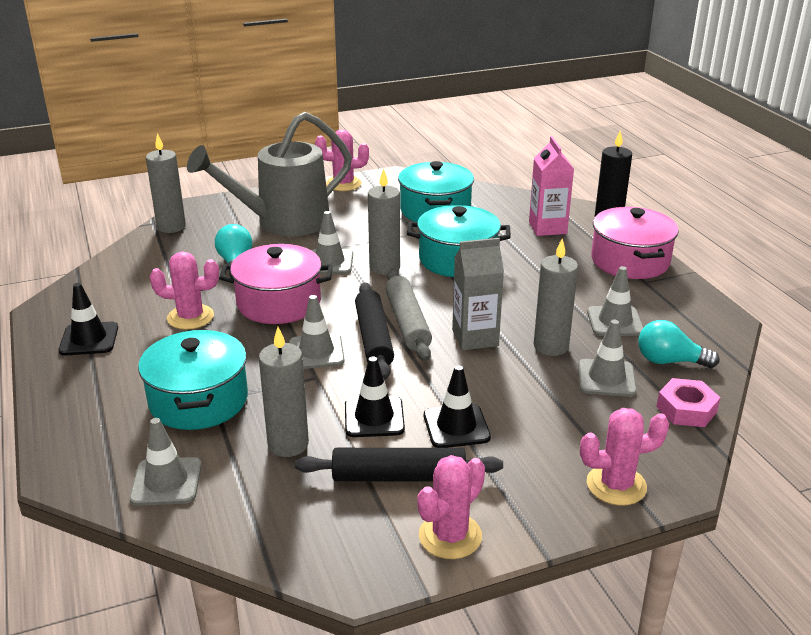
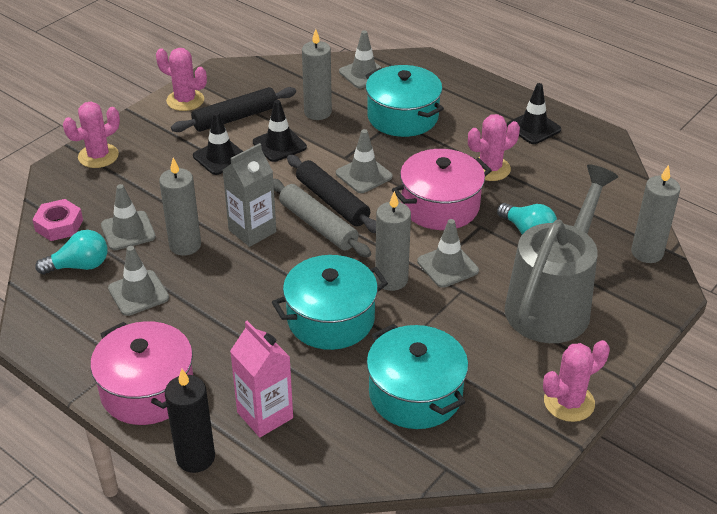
camera: 150 degrees right, 10 degrees up
(450, 536) = (185, 100): pink cactus -> pink cactus turned 75 degrees counterclockwise

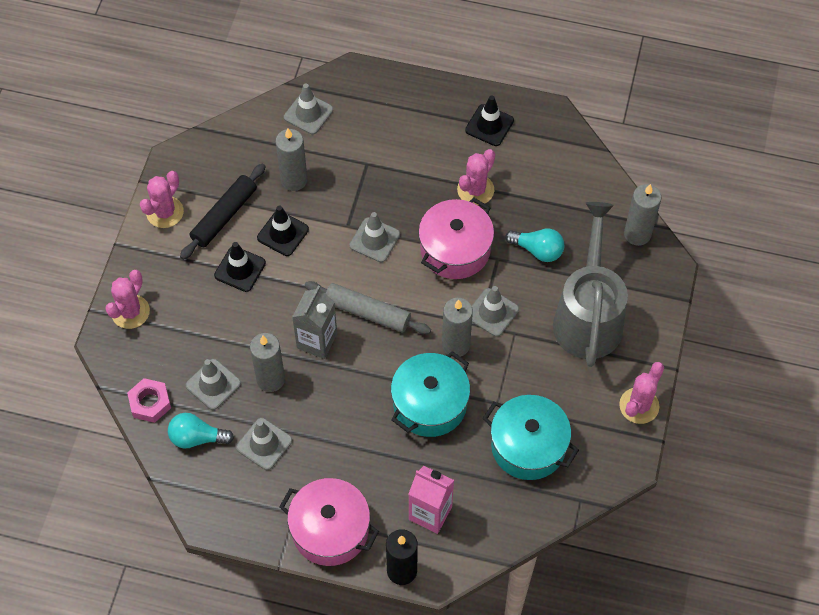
camera: 25 degrees left, 20 degrees up
(79, 266) = (197, 438): turquoise light bulb -> turquoise light bulb turned 135 degrees counterclockwise
(185, 100) = (165, 212): pink cactus -> pink cactus turned 60 degrees counterclockwise
(332, 201) = (364, 281): black rolling pin -> none
(402, 117) = (371, 156): turquoise pot -> none

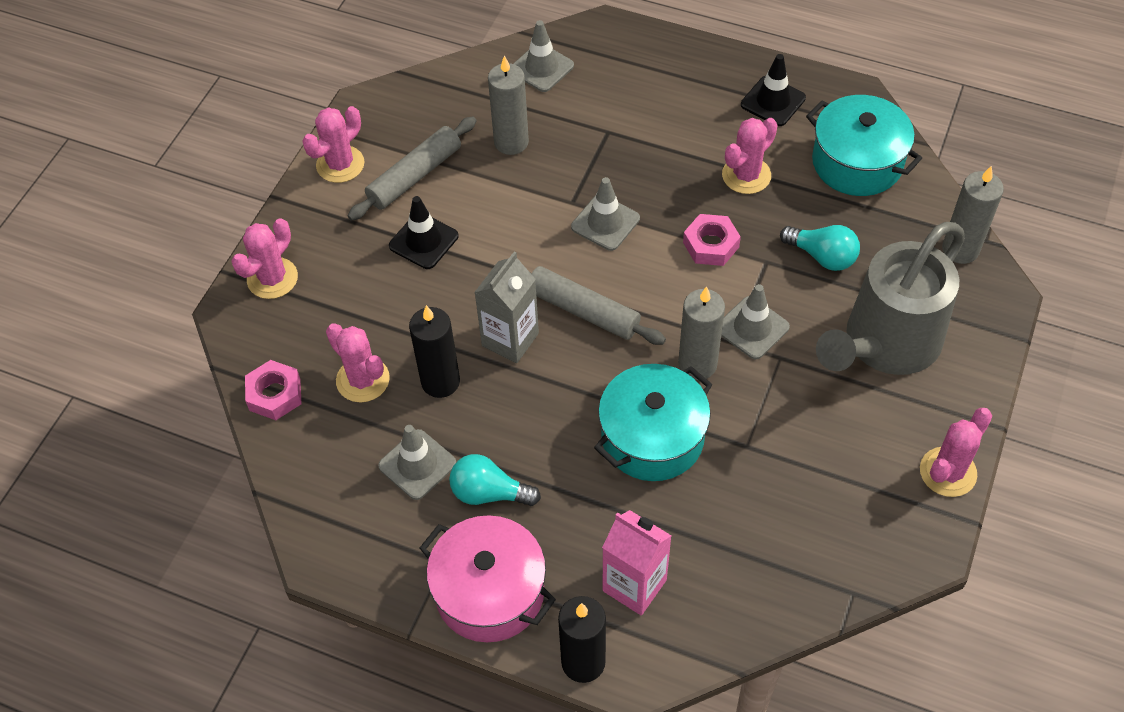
camera: 10 degrees right, 5 degrees down
(197, 438) = (328, 446): turquoise light bulb -> turquoise light bulb (489, 493)
(213, 384) = (363, 380): grey traffic cone -> pink cactus
(224, 216) = (415, 176): black rolling pin -> grey rolling pin
(270, 379) = (440, 382): grey candle -> black candle
(283, 233) = (486, 204): black traffic cone -> none
(455, 249) = (710, 245): pink pot -> pink nut
(528, 446) = (784, 509): turquoise pot -> turquoise pot (857, 162)
(588, 315) = (884, 345): grey watering can -> grey watering can turned 150 degrees counterclockwise

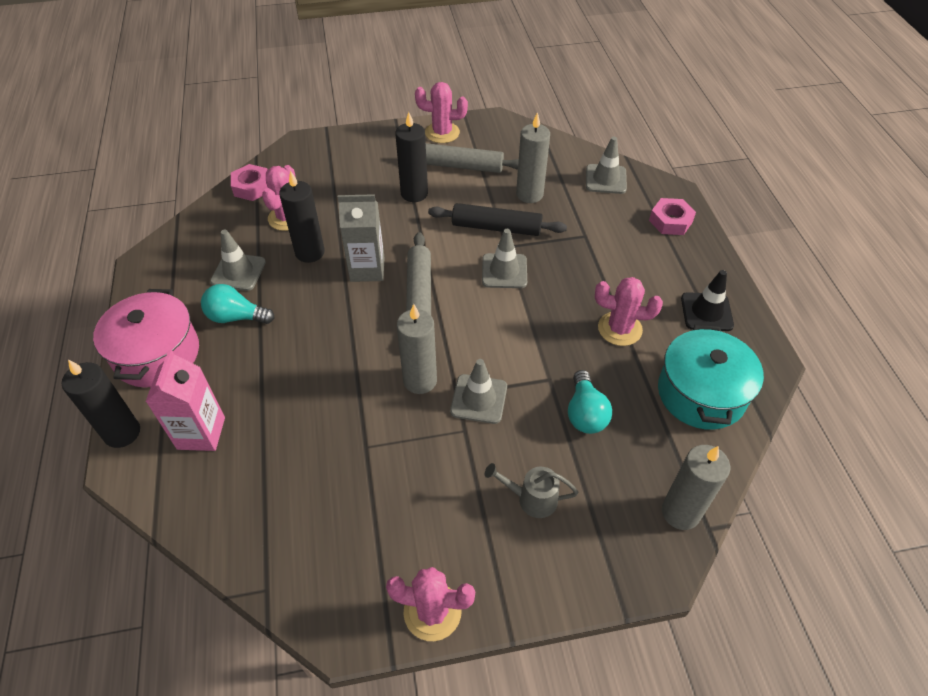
camera: 55 degrees right, 5 degrees down
(272, 278) = (335, 147): pink cactus -> none
(423, 241) = (414, 193): black traffic cone -> black candle
(489, 493) = (236, 317): turquoise light bulb -> turquoise light bulb turned 60 degrees counterclockwise
(537, 196) = (496, 227): none -> black rolling pin
(652, 437) = (336, 384): turquoise pot -> none
(710, 245) = (535, 338): pink nut -> pink nut (670, 221)
(884, 345) = (531, 499): grey watering can -> grey watering can, size x0.41

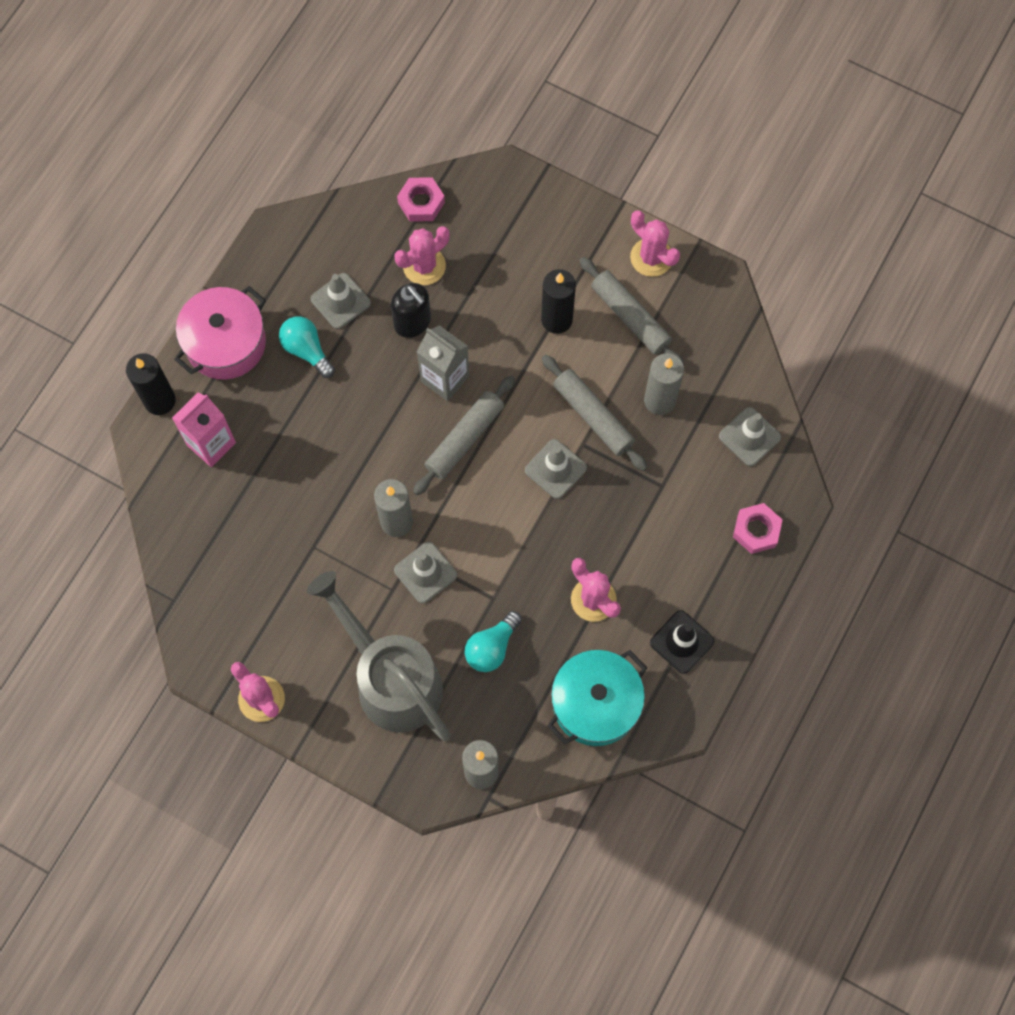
camera: 40 degrees right, 20 degrees up
(310, 252) = (413, 323): black candle -> black soap dispenser
(496, 227) = (593, 416): black rolling pin -> grey rolling pin
(531, 499) = (390, 678): grey watering can -> grey watering can, size x2.47

